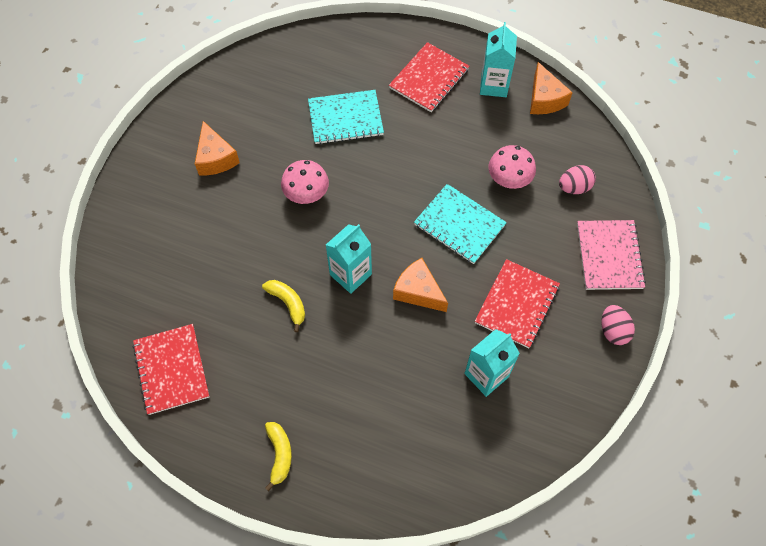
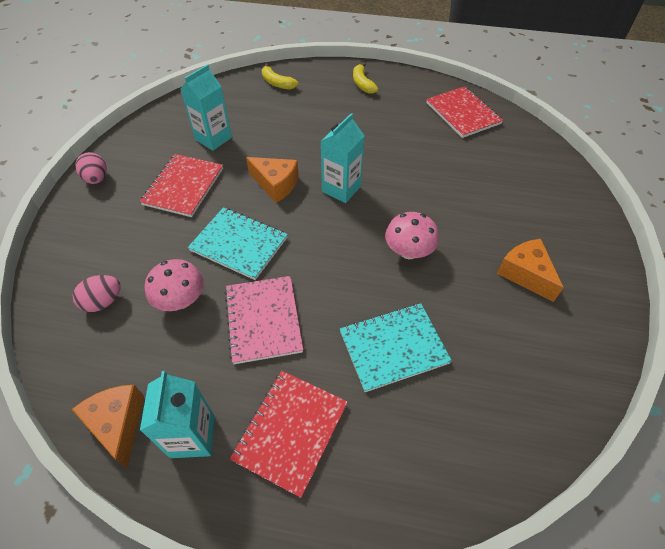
camera: 170 degrees right, 10 degrees down
(288, 303) = (390, 162): yellow banana -> yellow banana (277, 83)
(609, 256) = (82, 237): pink notebook -> pink notebook (263, 320)

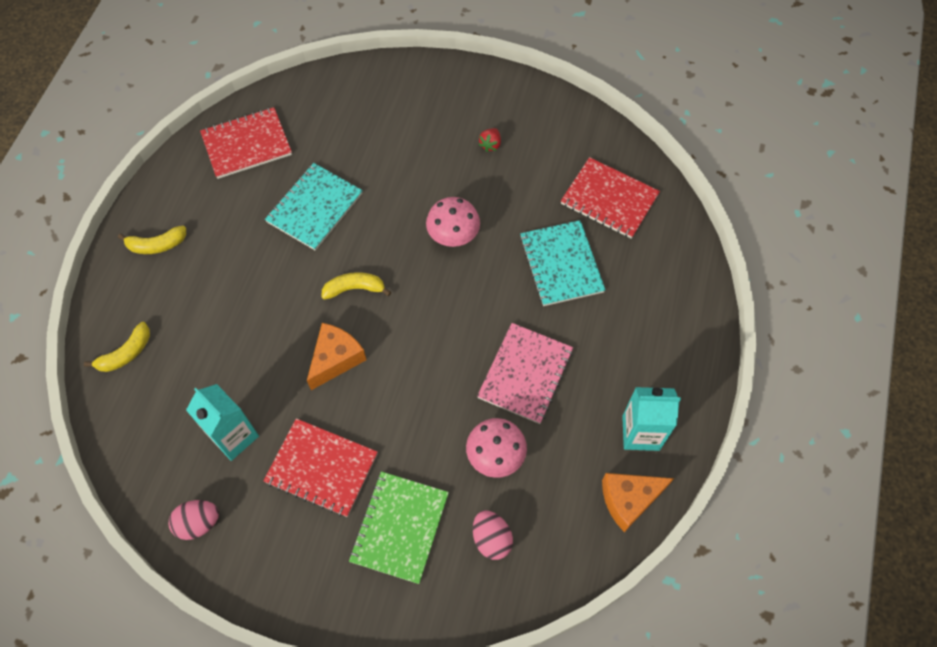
camera: 85 degrees left, 10 degrees up
(97, 179) = (288, 585): pink egg -> pink egg (198, 523)
(127, 237) = (400, 527): none -> green notebook
(239, 244) = (425, 399): turquoise notebook -> turquoise notebook (315, 208)
(263, 320) = (525, 374): pink notebook -> pink notebook turned 60 degrees counterclockwise
(291, 431) = (637, 352): red notebook -> red notebook (609, 199)
(341, 189) = (354, 289): turquoise carton -> yellow banana
(525, 274) = (490, 145): orange cheese -> red strawberry

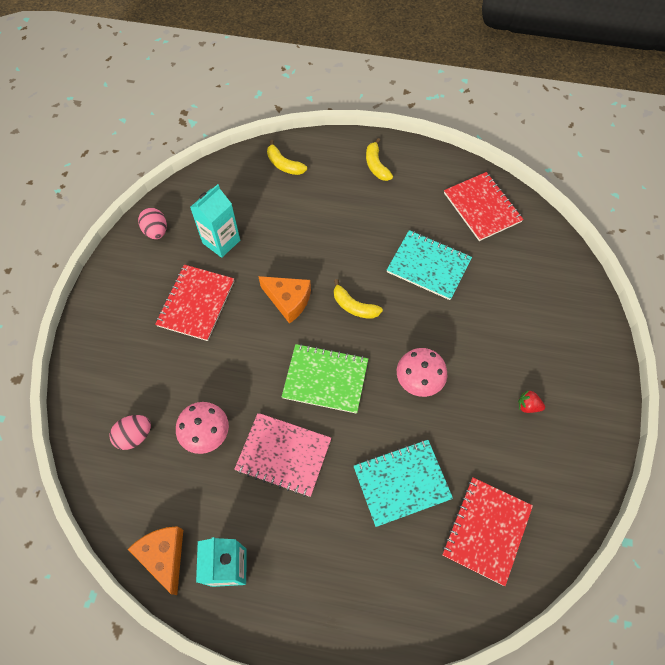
camera: 85 degrees right, 0 degrees up
(354, 289) = (354, 306): yellow banana -> yellow banana turned 135 degrees clockwise
(400, 527) = (147, 364): green notebook -> green notebook (325, 379)

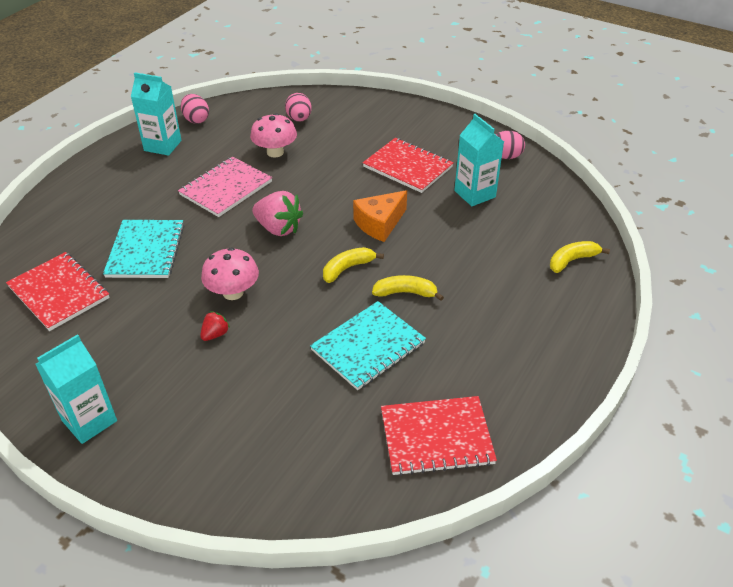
camera: 110 degrees right, 20 degrees down
(164, 556) = (196, 119): orange cheese -> pink egg
(325, 379) = (278, 228): green notebook -> pink strawberry
(376, 165) = (548, 344): yellow banana -> yellow banana (405, 293)
(528, 406) = (143, 372): red strawberry -> red strawberry (215, 334)
(586, 418) = (89, 420): none -> turquoise carton

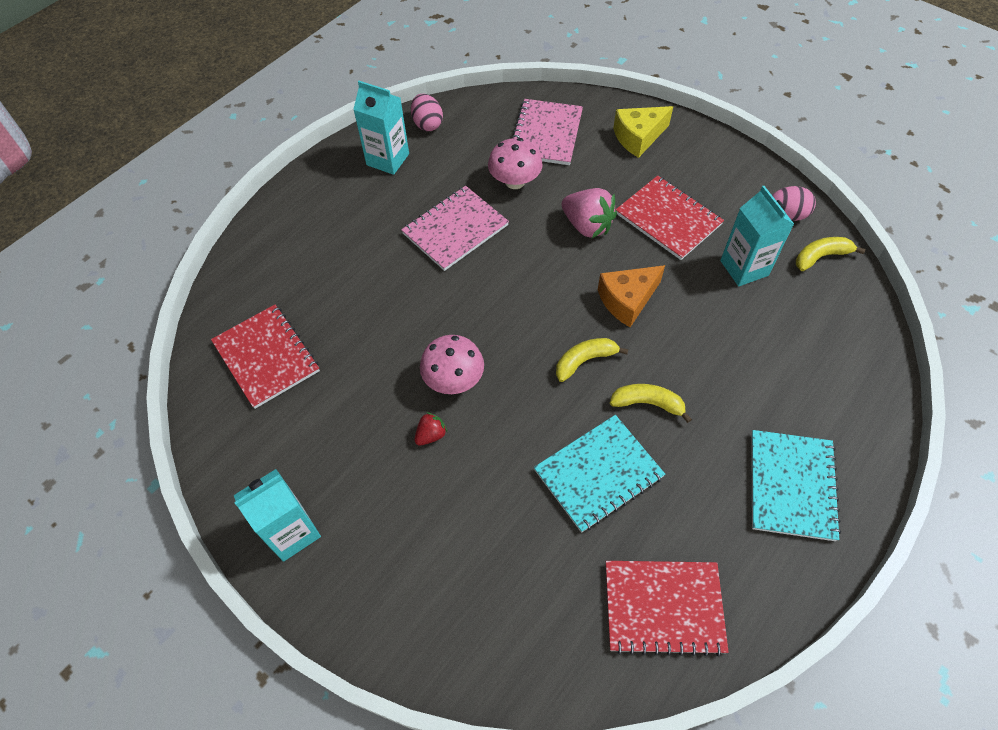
camera: 10 degrees right, 15 degrees up
(145, 250) = (361, 309): turquoise notebook -> turquoise notebook (791, 485)
(278, 228) = (510, 294): pink strawberry -> pink strawberry (587, 225)
(299, 119) = (546, 134): pink egg -> pink notebook
(376, 116) = (638, 137): none -> yellow cheese
(572, 260) = (850, 380): yellow banana -> yellow banana (821, 257)

